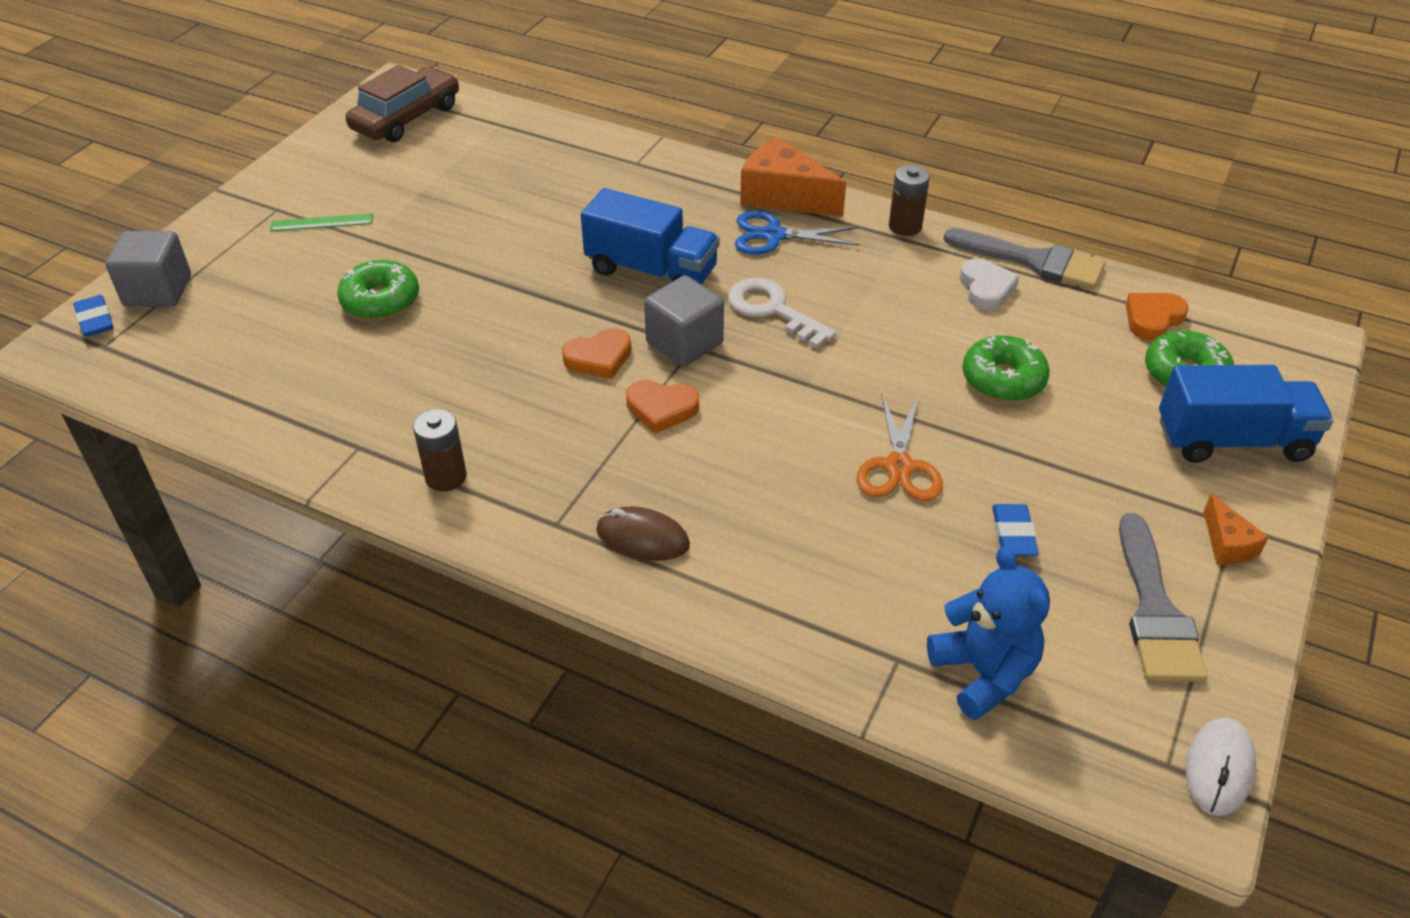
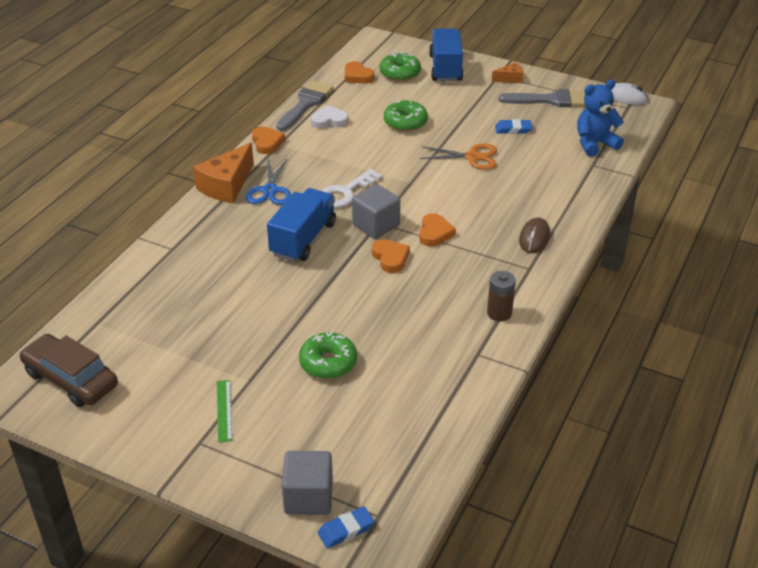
camera: 90 degrees left, 5 degrees down
(905, 226) = (267, 142): brown battery -> orange heart

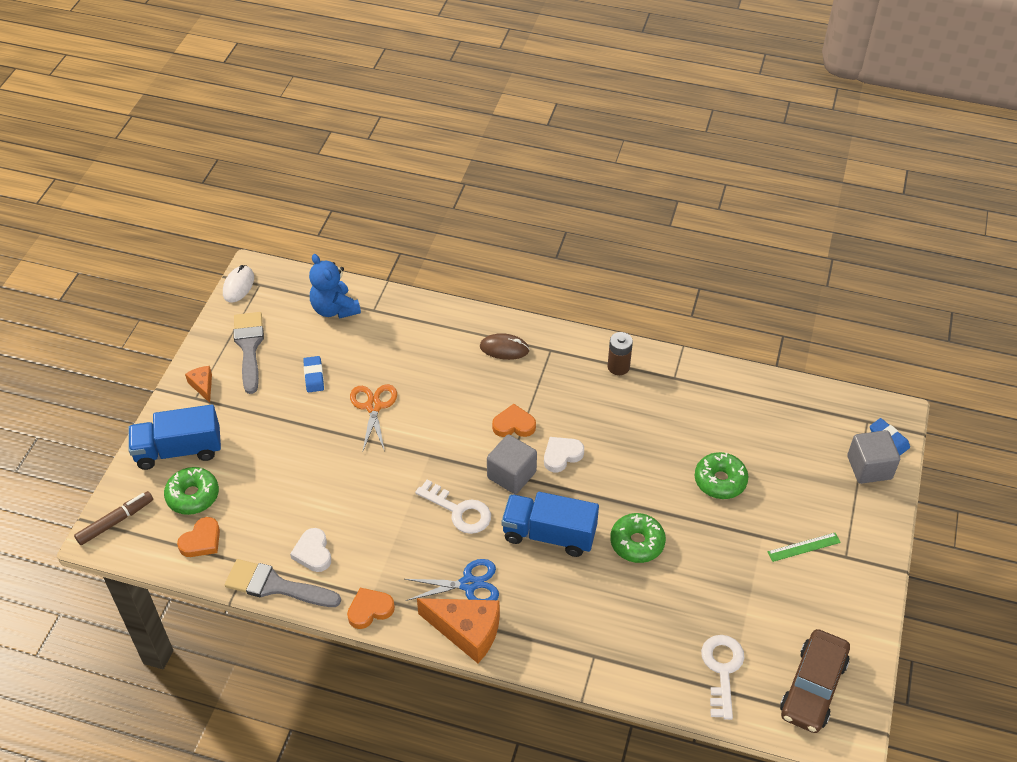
camera: 100 degrees left, 10 degrees up
(120, 322) = (722, 670): none -> white key
(386, 44) = (115, 521): none -> brown marker
(390, 258) = (562, 455): orange heart -> white heart
(405, 122) = (309, 475): green donut -> green donut (637, 543)

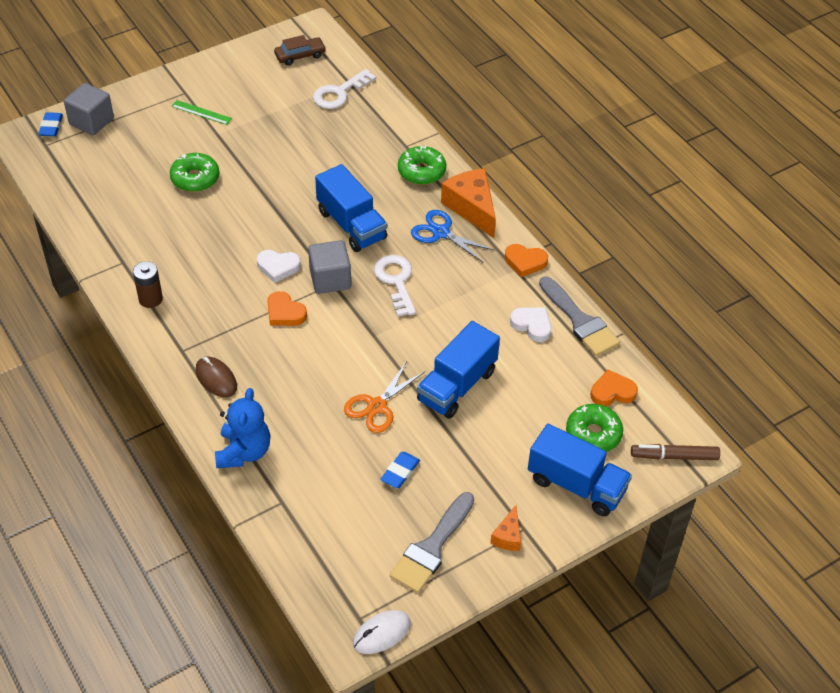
camera: 140 degrees left, 0 degrees up
(313, 553) = (532, 325): white heart -> white heart turned 75 degrees counterclockwise
(329, 461) = (457, 386): none -> blue truck
(334, 309) = (315, 530): blue teddy bear -> blue teddy bear (244, 452)
(637, 543) = (300, 182): green donut -> green donut (421, 171)
(813, 687) = (300, 56): brown car -> brown car, size x0.61

